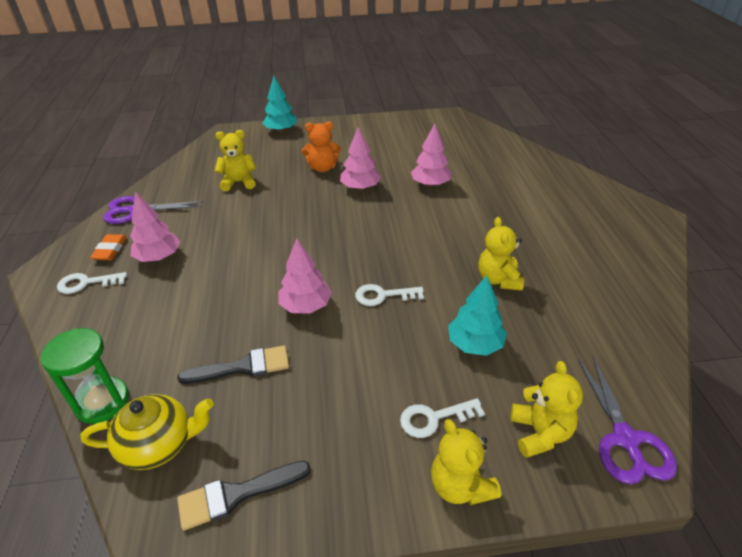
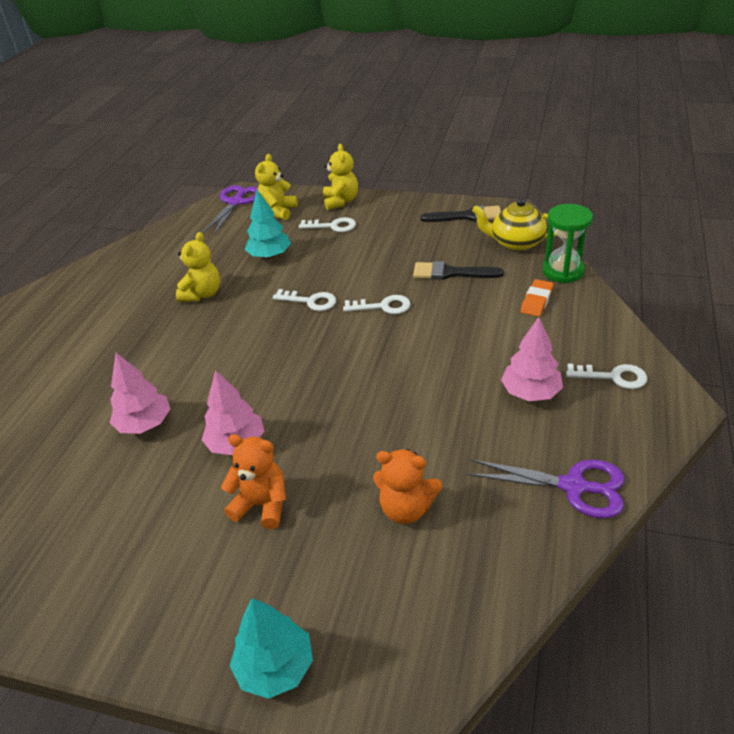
camera: 155 degrees left, 0 degrees up
(110, 250) = (597, 418): orange eraser -> orange eraser (537, 301)
(239, 182) = (406, 508): yellow teddy bear -> orange teddy bear
(306, 306) = (383, 306): pink tree -> white key

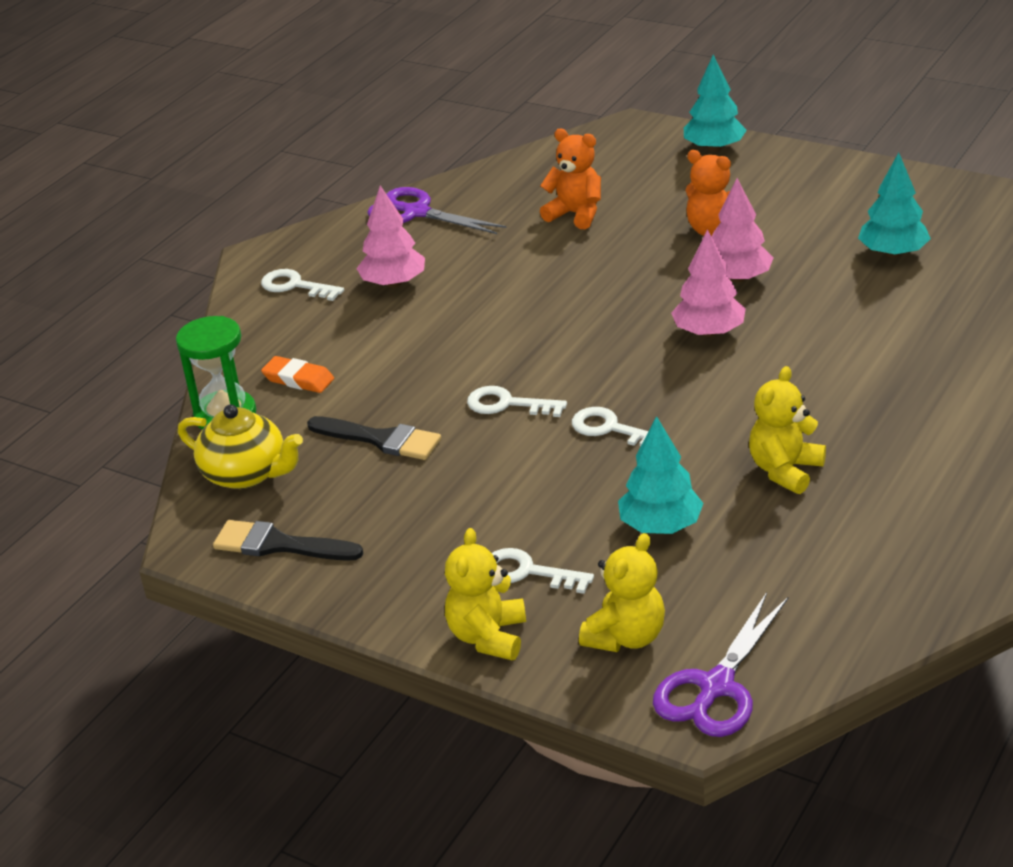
camera: 165 degrees left, 5 degrees down
(95, 497) = (893, 253): none -> turquoise tree
(145, 424) = (850, 308): pink tree -> pink tree (709, 332)
(537, 301) = (298, 379): orange eraser -> orange eraser turned 75 degrees clockwise

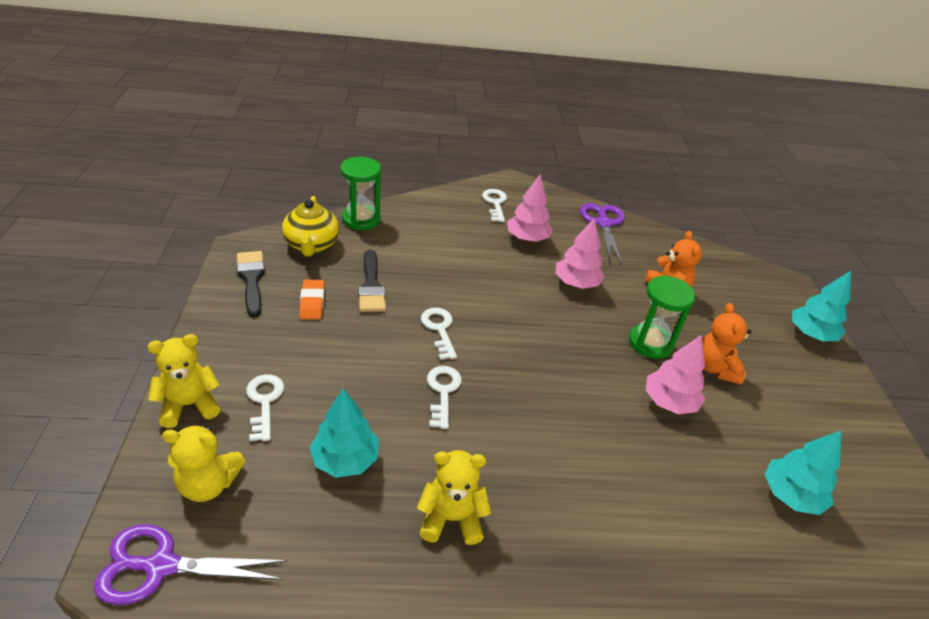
camera: 50 degrees right, 5 degrees up
(298, 379) = (410, 234): orange eraser -> orange eraser (312, 302)
(647, 258) = (650, 343): none -> green hourglass
(709, 332) = (591, 408): pink tree -> pink tree (576, 283)

